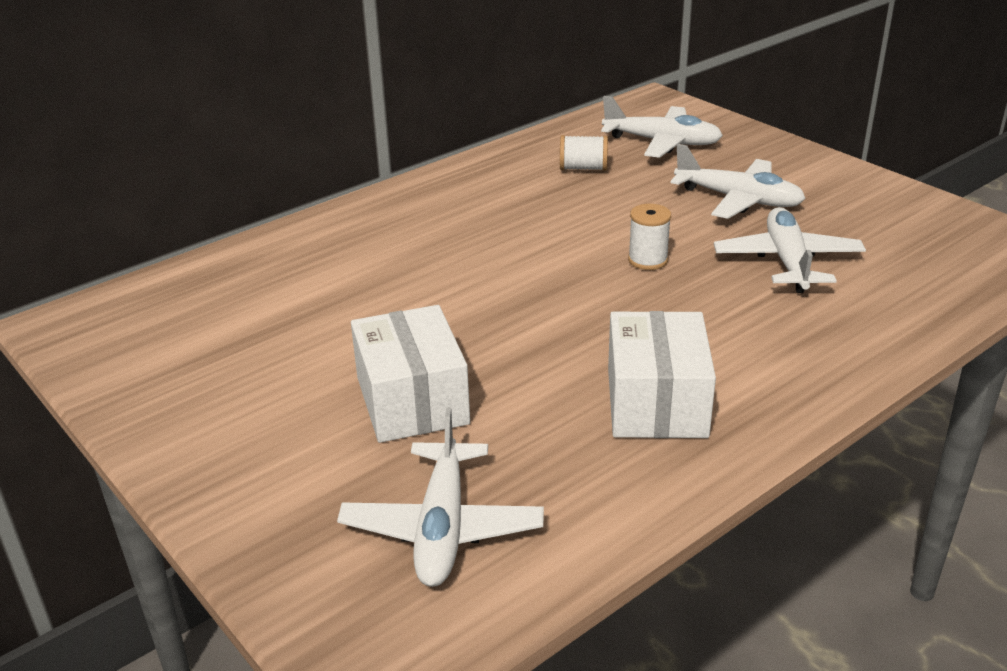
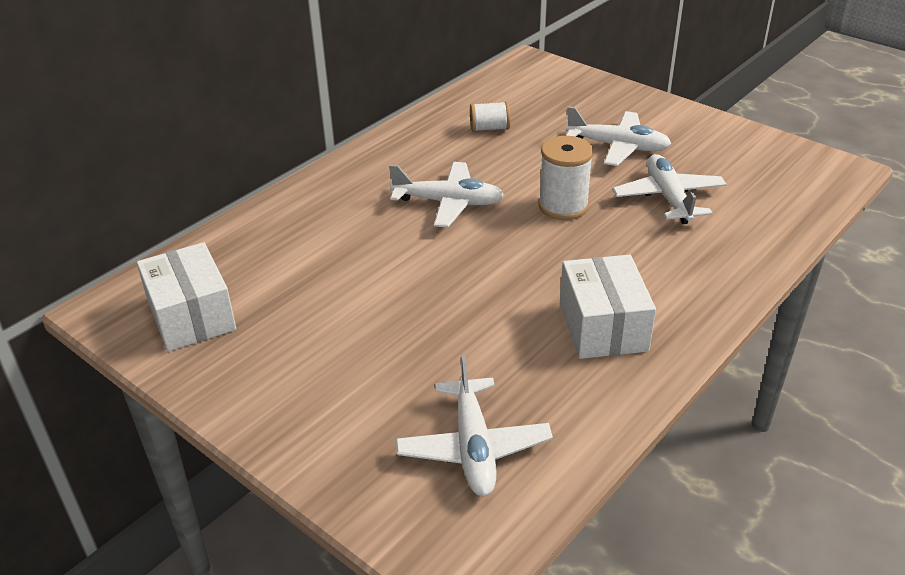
camera: 10 degrees left, 5 degrees up
(412, 400) = (417, 346): white box -> white box (191, 316)
(648, 260) = (563, 206): white spool -> white spool, size x1.59
(662, 142) = (545, 100): white plane -> white plane (448, 203)

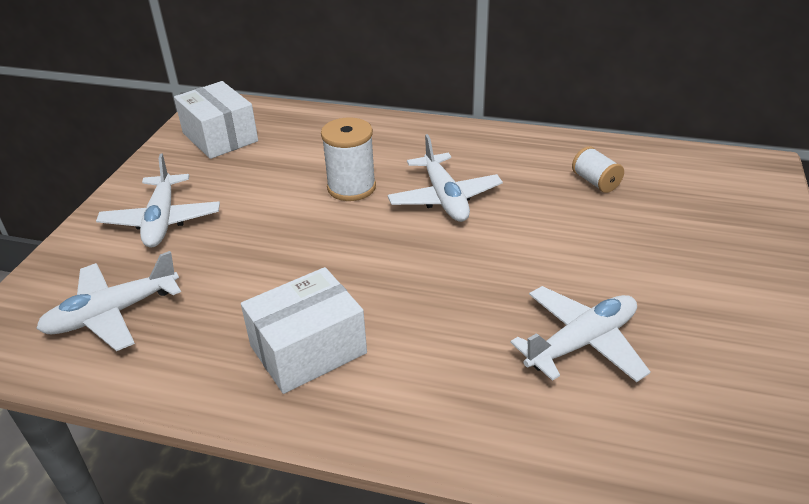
camera: 65 degrees right, 0 degrees up
(191, 316) = (220, 137): white box -> white box turned 75 degrees counterclockwise
(563, 206) = (496, 267): white spool -> white spool (351, 187)
(618, 147) = (652, 276): white plane -> white plane (162, 220)

